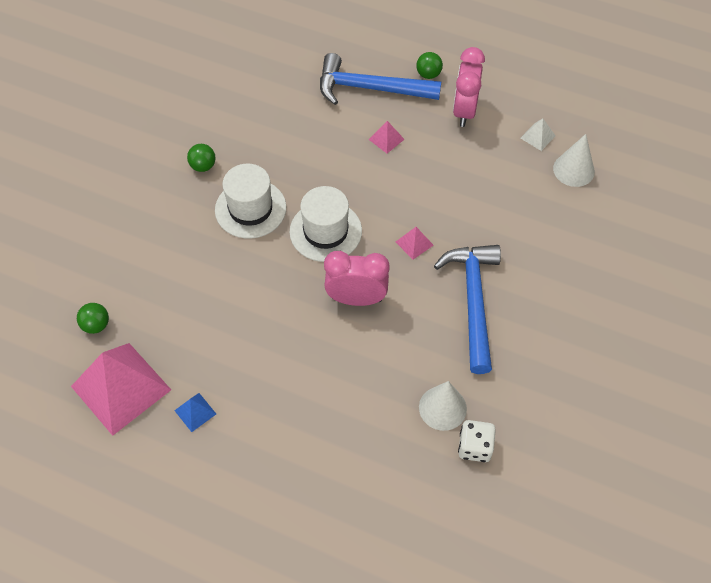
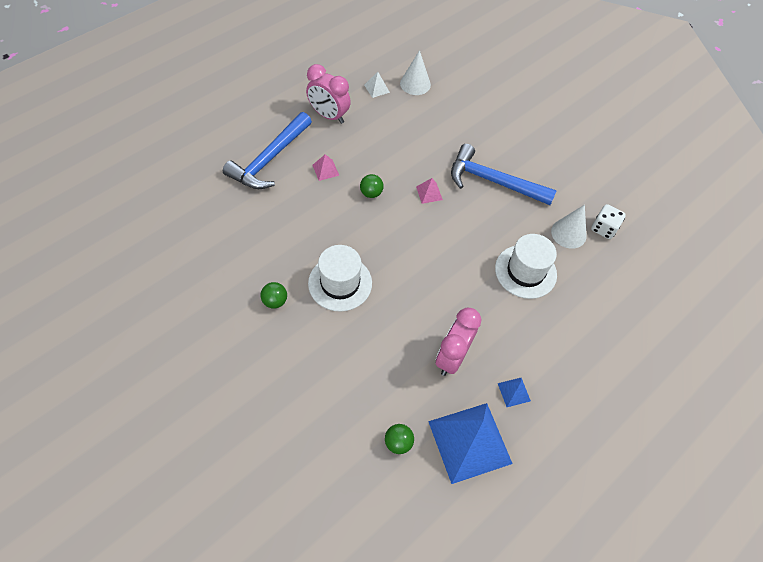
camera: 70 degrees left, 0 degrees up
(121, 388) = (469, 442): pink pyramid -> blue pyramid
(325, 231) = (389, 241): white hat -> white hat (525, 271)
(356, 299) = (459, 246): pink clock -> pink clock (452, 357)
(428, 74) = (280, 120): green ball -> green ball (371, 193)

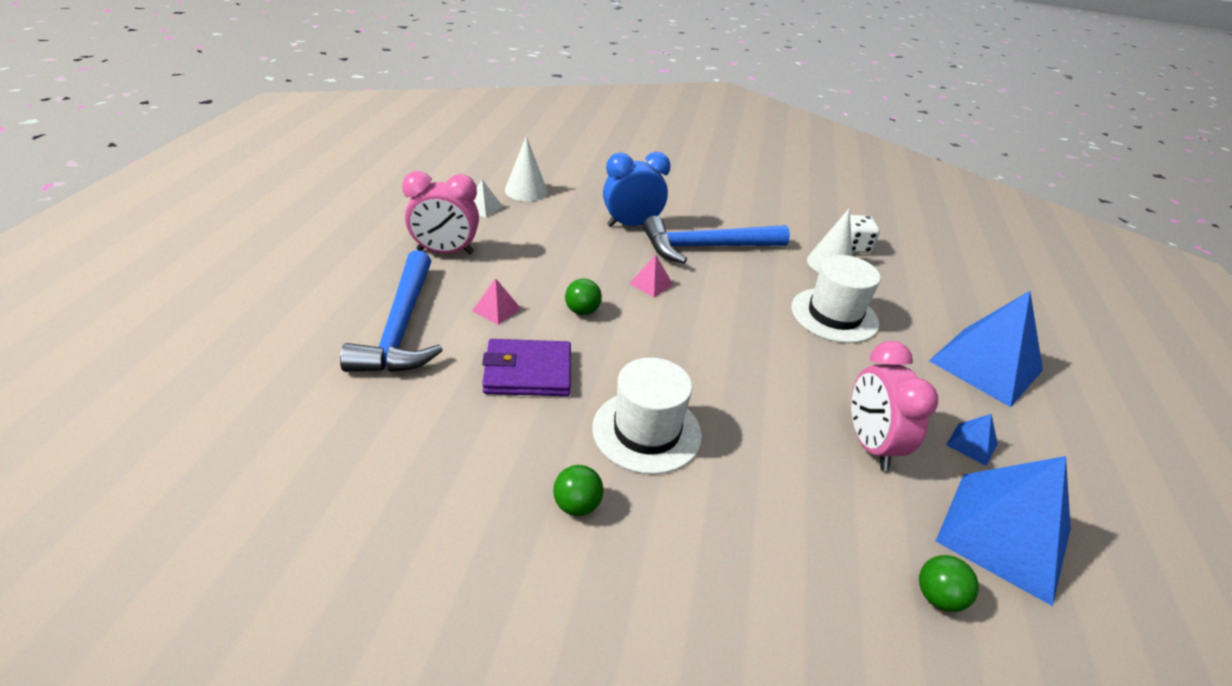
camera: 35 degrees left, 20 degrees down
(310, 218) = (528, 372): none -> purple wallet
(459, 141) = (631, 225): none -> blue clock
(589, 356) = (985, 365): none -> blue pyramid

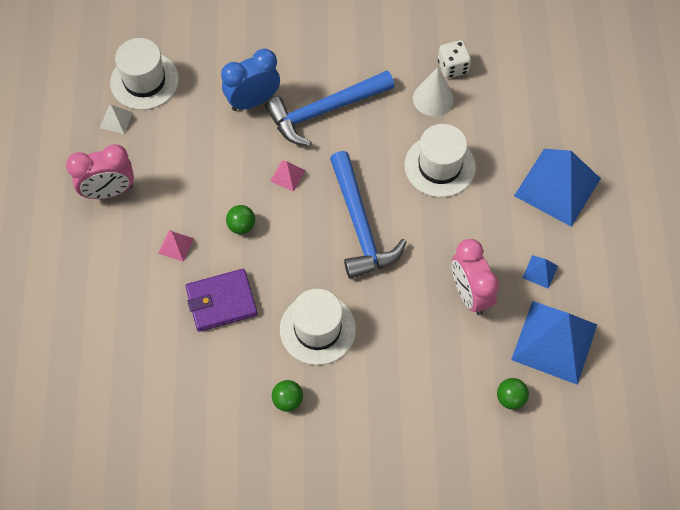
camera: 10 degrees left, 25 degrees up
(401, 327) = (113, 288): blue hammer -> blue hammer (360, 225)
(526, 190) = (144, 81): white cone -> white hat

